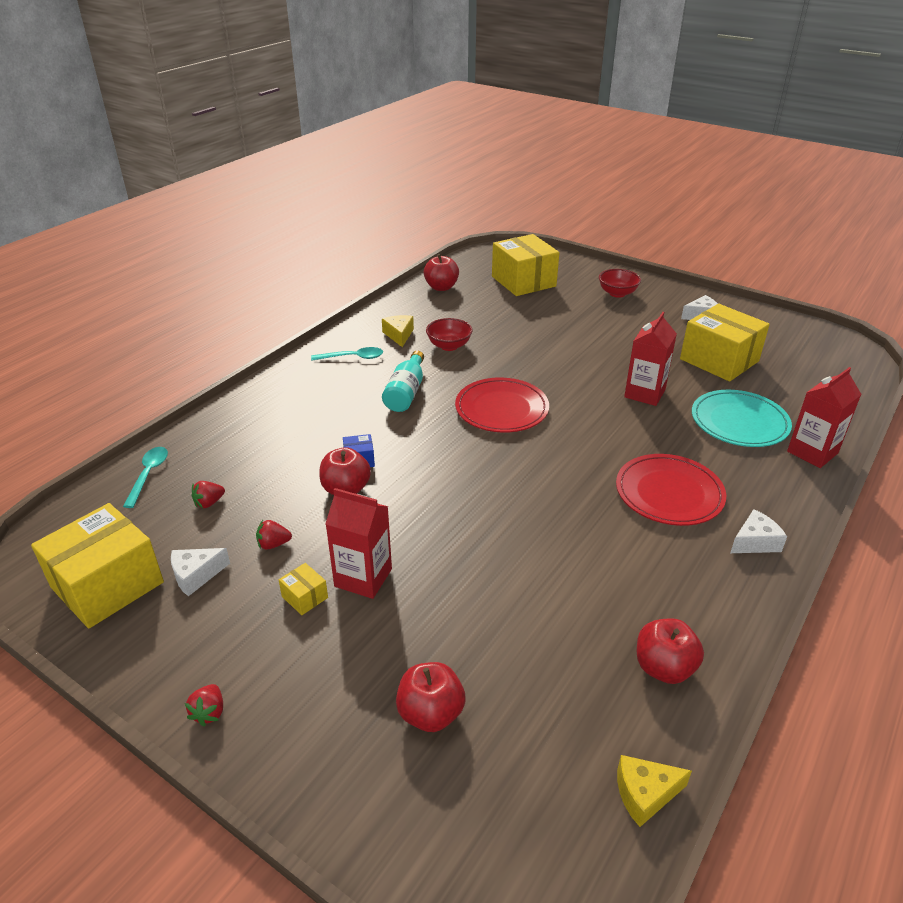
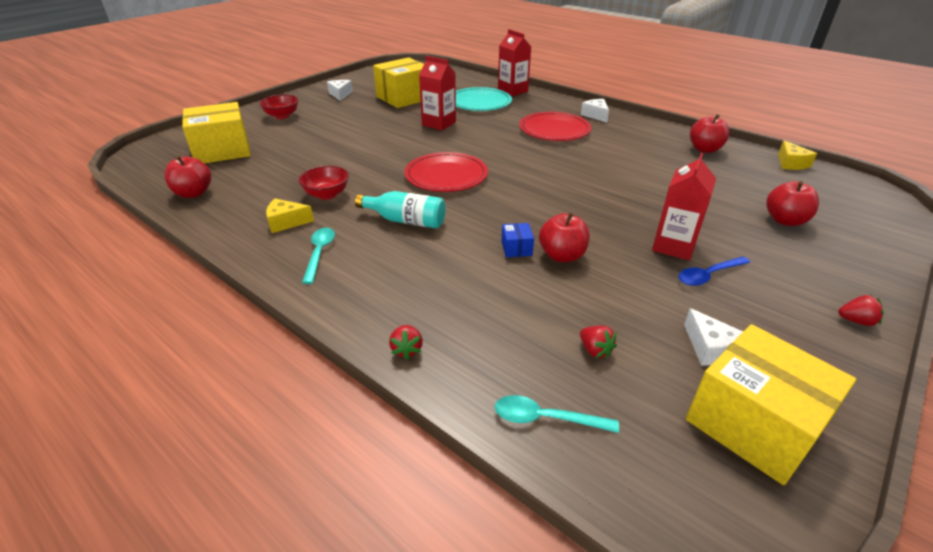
camera: 85 degrees left, 0 degrees up
(273, 544) = (649, 297): red strawberry -> red strawberry (407, 349)
(305, 597) = (708, 275): yellow box -> blue spoon

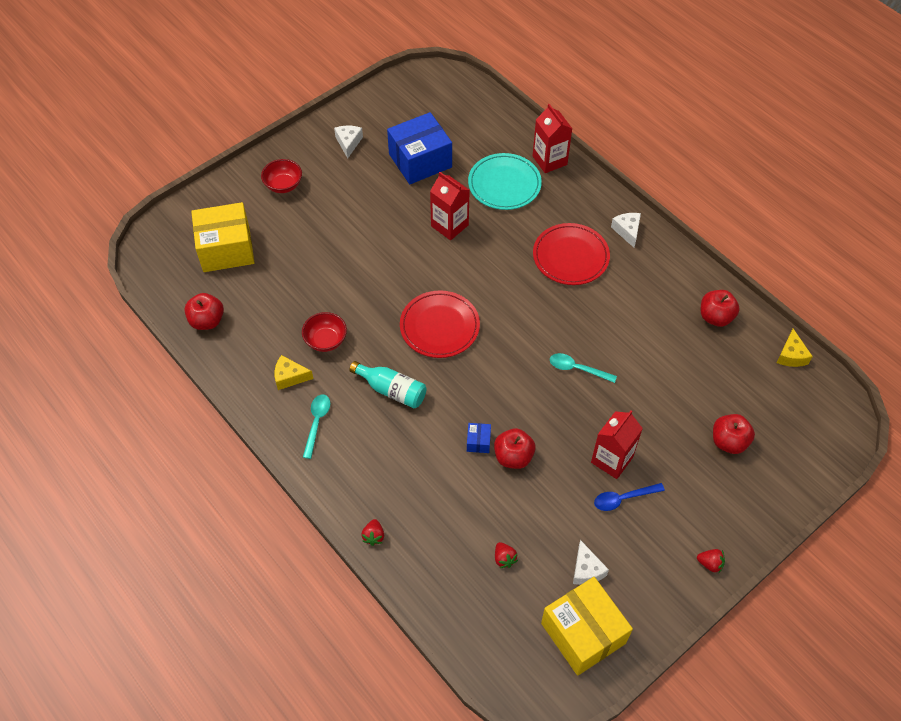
camera: 10 degrees right, 20 degrees up
(404, 98) = (420, 160): yellow box -> blue box
(545, 418) = (452, 607): turquoise spoon -> turquoise spoon (577, 369)

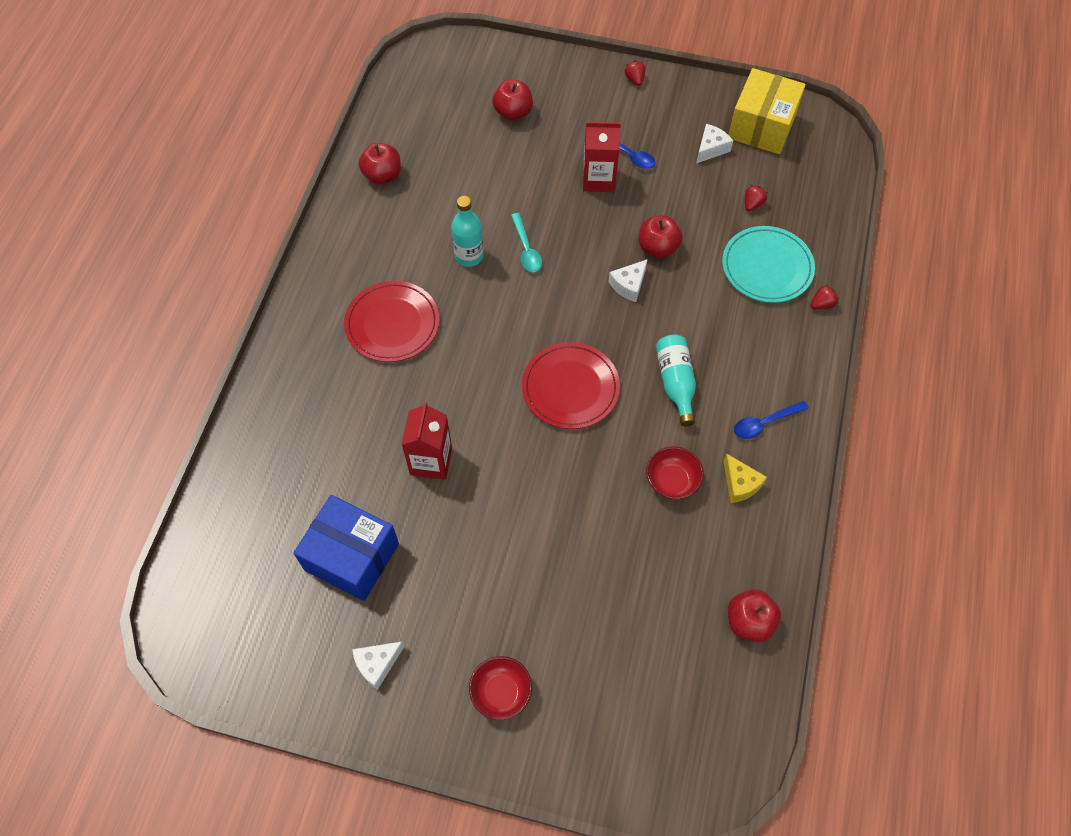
camera: 125 degrees left, 5 degrees up
(226, 249) = (643, 683): yellow box -> none
(317, 422) = (764, 423): turquoise spoon -> blue spoon
(478, 442) = (666, 281): blue box -> none
(504, 184) = (330, 443): turquoise plate -> turquoise plate (767, 267)
(549, 160) = (261, 418): red carton -> none
(597, 330) = (469, 256): none -> turquoise bottle
(627, 231) = (321, 293): white cheese -> white cheese (629, 285)
(791, 355) = (386, 108): yellow cheese -> none

